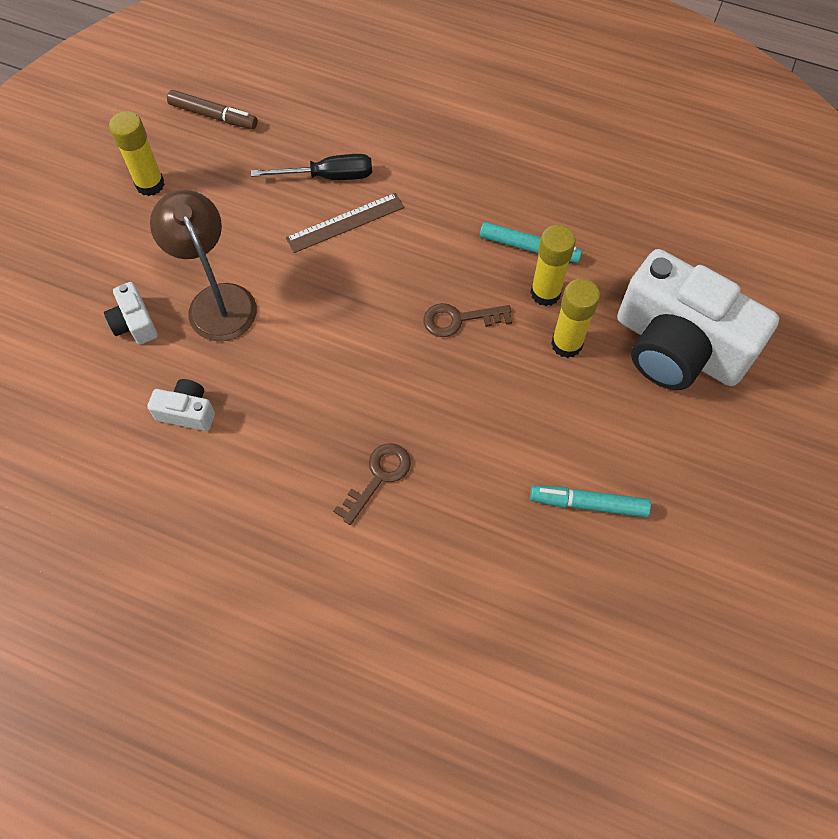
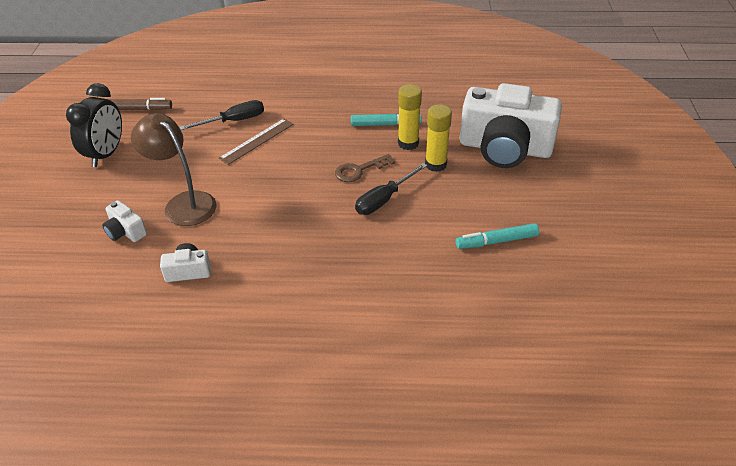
camera: 20 degrees left, 20 degrees down
(150, 184) = (106, 154): yellow glue stick -> black clock
(378, 477) = (347, 268): brown key -> none
(471, 381) = (384, 199): none -> black screwdriver

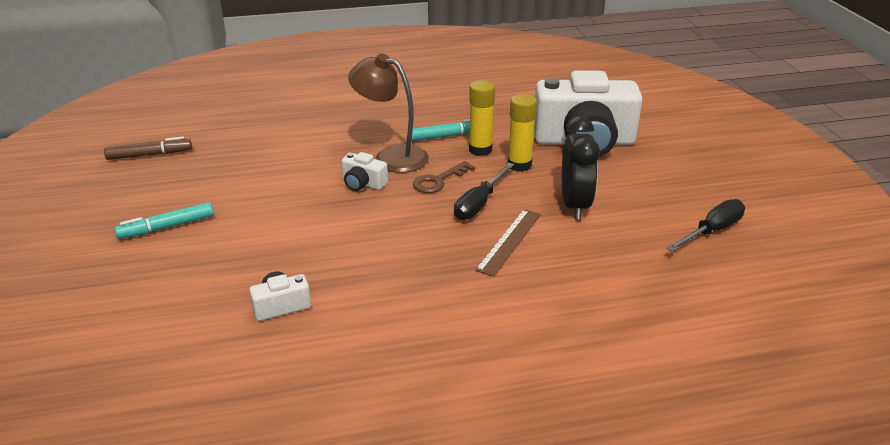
camera: 15 degrees left, 10 degrees down
(106, 154) = (126, 203): black clock -> black clock (575, 205)
(126, 231) = (184, 277): white camera -> white camera (363, 183)
(183, 203) = (245, 239): brown lamp -> brown lamp (391, 156)
(234, 121) = (272, 153): black screwdriver -> black screwdriver (712, 231)
(257, 141) = (308, 168): brown ruler -> brown ruler (509, 241)
(496, 241) = (618, 225): turquoise marker -> turquoise marker (167, 227)

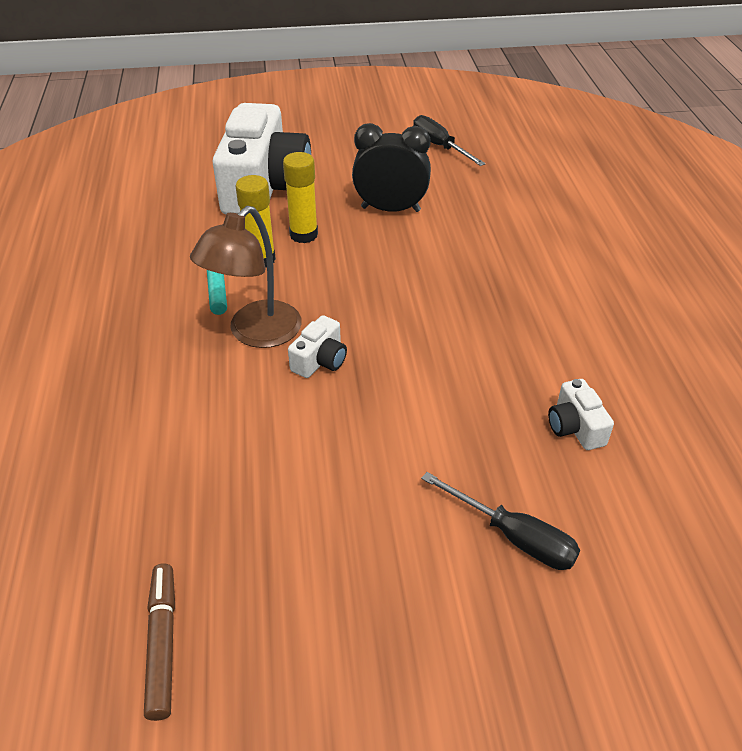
camera: 85 degrees left, 10 degrees up
(167, 227) = (407, 572): turquoise marker -> none
(438, 180) = (325, 296): brown key -> none
(479, 204) = (380, 269): black screwdriver -> black screwdriver (514, 537)
(509, 241) = (452, 255): brown ruler -> none

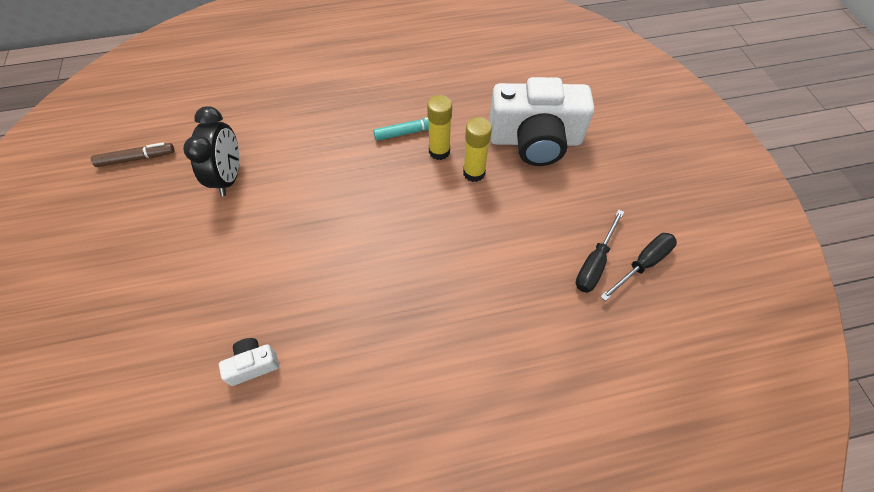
camera: 85 degrees right, 15 degrees up
(255, 333) = (357, 161): brown lamp -> none
(320, 360) = (330, 199): white camera -> none
(390, 209) = (521, 229): black clock -> black clock (229, 177)
(514, 537) = (164, 317): black screwdriver -> black screwdriver (594, 263)

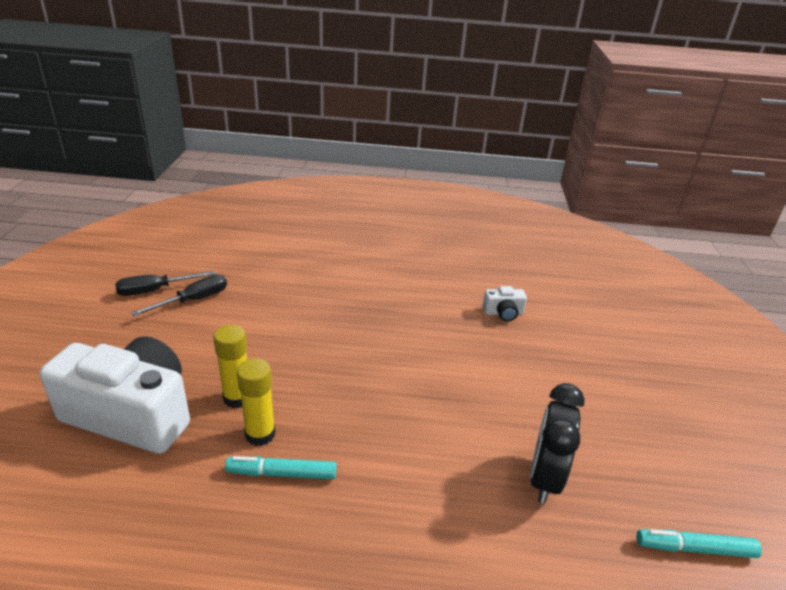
camera: 165 degrees left, 25 degrees down
(136, 158) = (694, 549): brown marker -> turquoise marker

